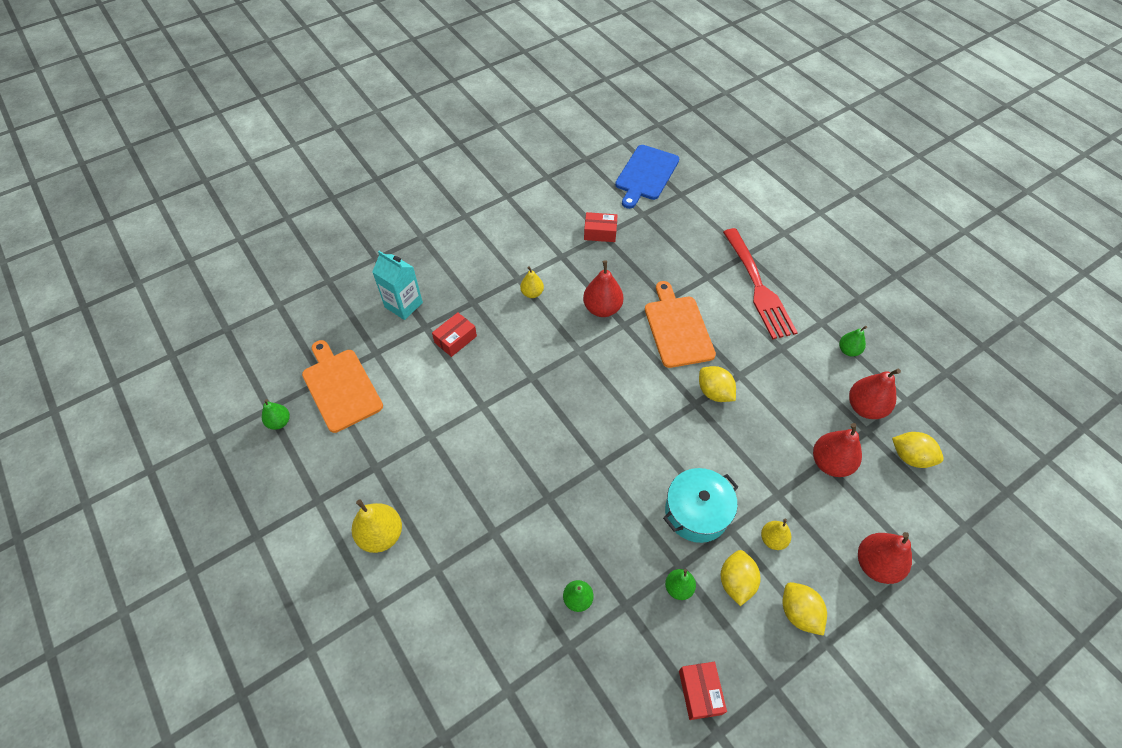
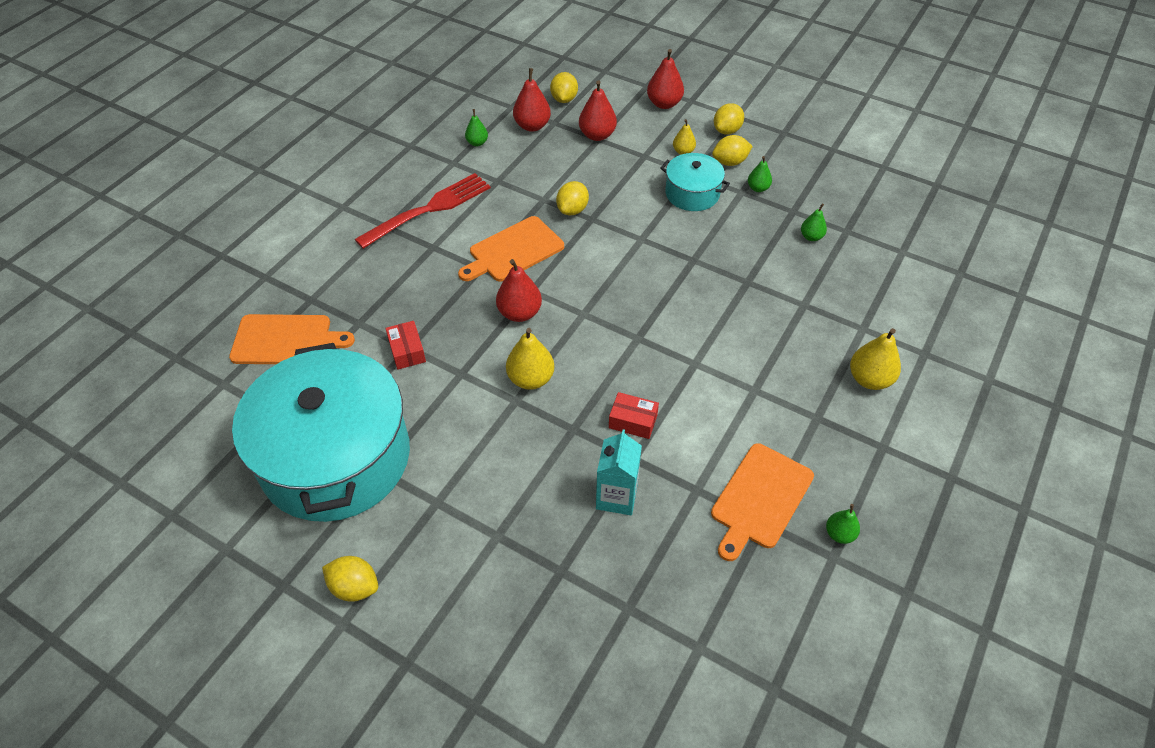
camera: 115 degrees left, 5 degrees down
(435, 168) = (354, 587): none -> yellow lemon
(530, 179) = (336, 457): none -> turquoise pot
(532, 293) = (530, 379): yellow pear -> yellow pear, size x1.67
(646, 175) = (286, 340): blue cutting board -> orange cutting board
(700, 692) = (816, 162): red box -> none

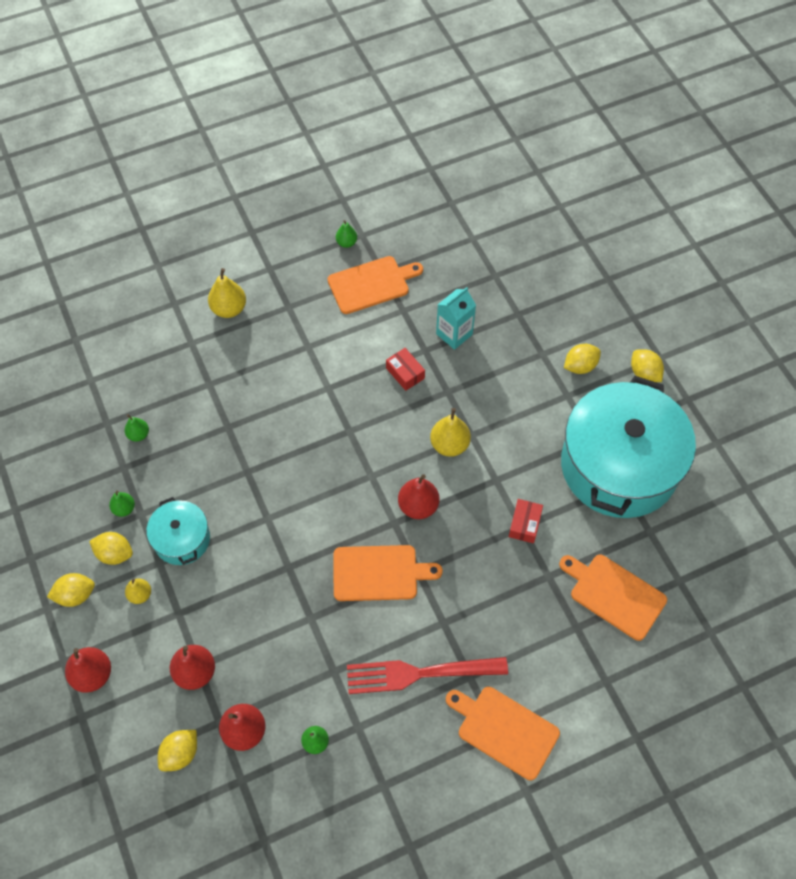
camera: 145 degrees left, 10 degrees up
(337, 210) = (504, 730): none -> orange cutting board
(572, 210) = (296, 587): yellow lemon -> yellow lemon (580, 366)

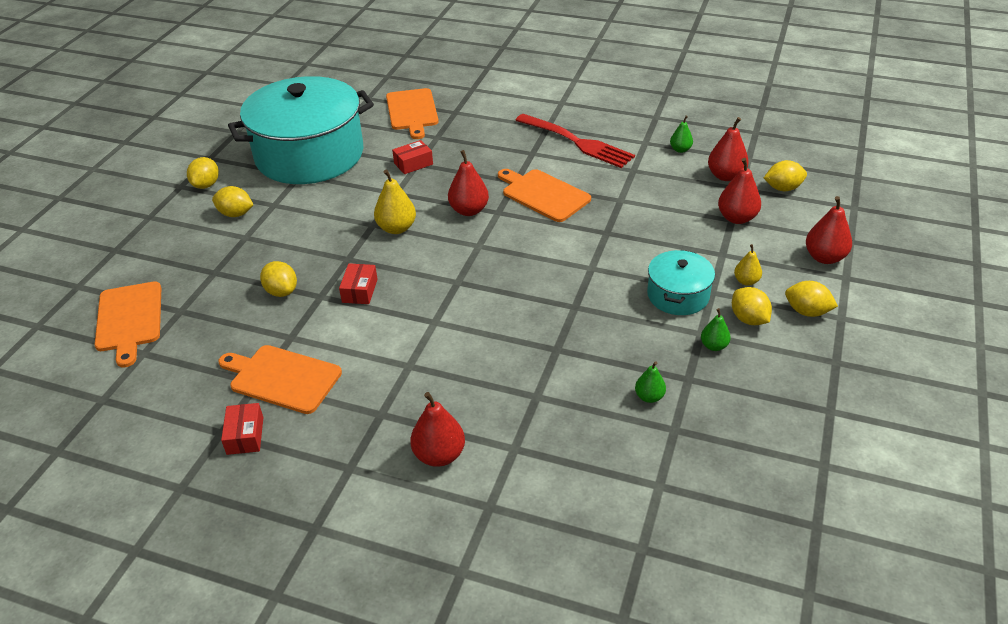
camera: 135 degrees left, 20 degrees down
(229, 309) = (439, 455): yellow pear -> red pear
(346, 243) = (245, 435): green pear -> red box
(454, 334) = (281, 291): turquoise carton -> yellow lemon
(504, 730) = (556, 101): orange cutting board -> orange cutting board (129, 319)

